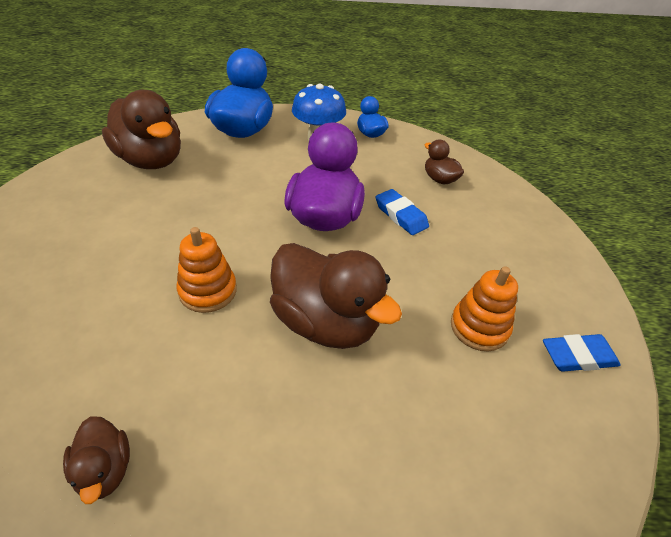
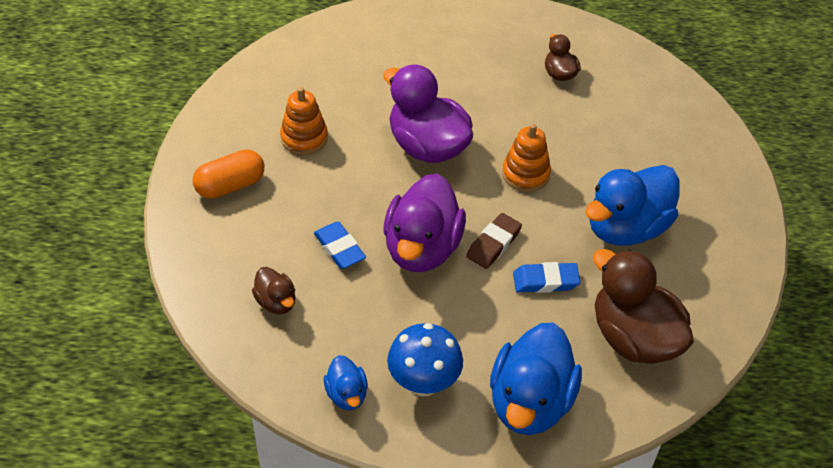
camera: 175 degrees left, 5 degrees up
(114, 237) = (626, 228): none -> blue duck
(256, 221) = (493, 244): none -> brown eraser
(326, 322) = (427, 146): brown duck -> purple duck
(531, 268) = (230, 185): none -> orange capsule
(578, 356) = (236, 115): blue eraser -> blue eraser (545, 281)

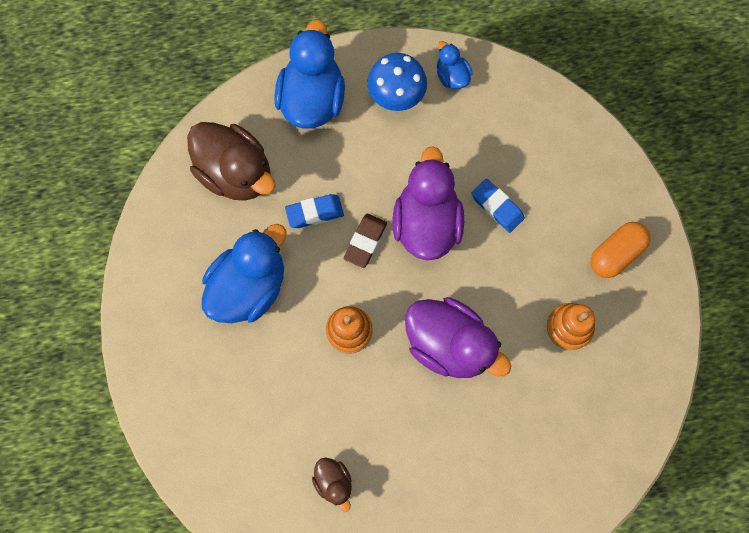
camera: 170 degrees right, 25 degrees up
(276, 302) = (532, 143): brown duck -> none

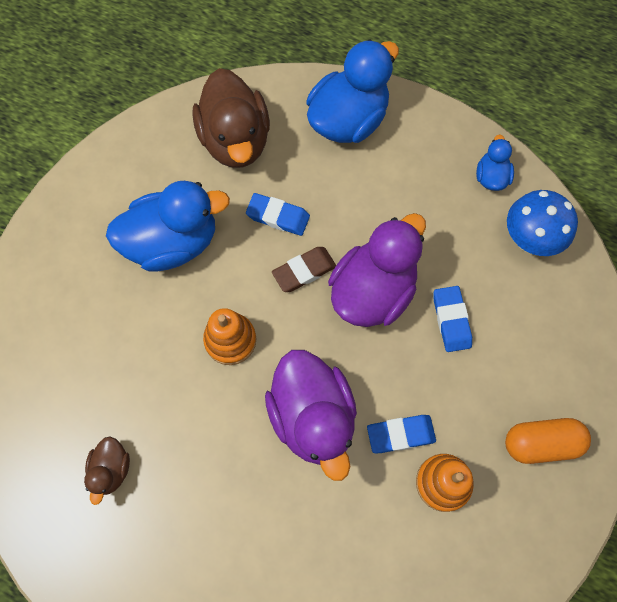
camera: 35 degrees right, 5 degrees down
(396, 97) = (425, 164): blue mushroom -> blue mushroom (529, 240)
(518, 314) = (400, 434): none -> blue eraser

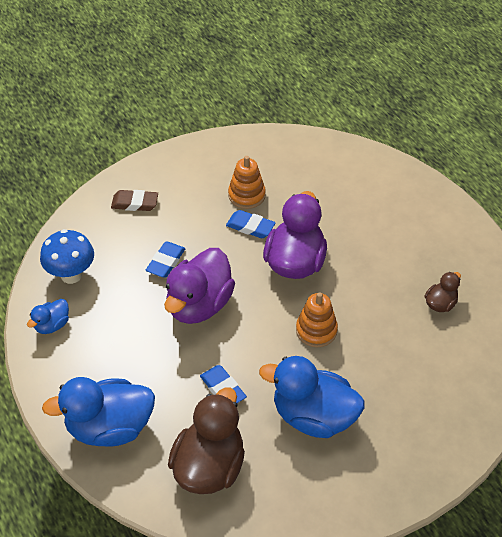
camera: 145 degrees left, 20 degrees down
(304, 271) = (234, 343): brown eraser -> brown eraser (135, 203)
(373, 291) = (199, 305): purple duck -> purple duck turned 45 degrees counterclockwise
(541, 443) = (176, 182): orange capsule -> none

